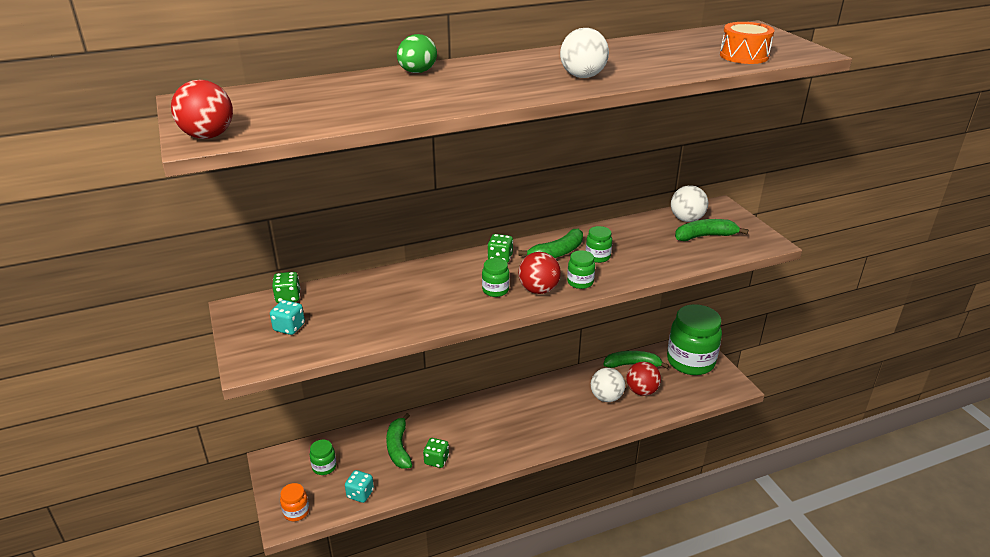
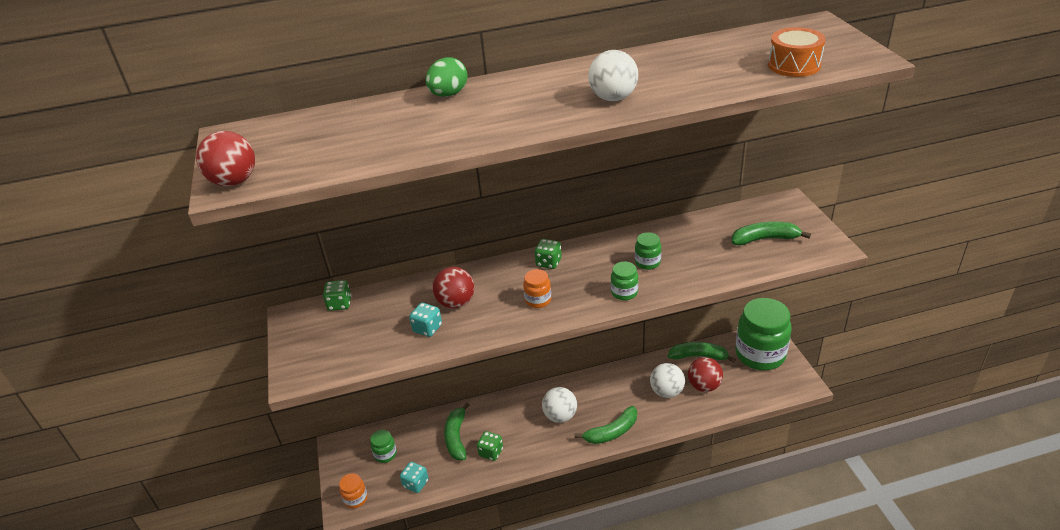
camera: 10 degrees right, 5 degrees up
(289, 327) = (336, 337): turquoise dice -> turquoise dice (427, 328)
(495, 290) = (538, 300): green jar -> orange jar
(538, 290) = (581, 301): red ball -> red ball (456, 303)
(557, 253) = (607, 257): green banana -> green banana (612, 432)
(686, 219) = (749, 218): white ball -> white ball (560, 416)

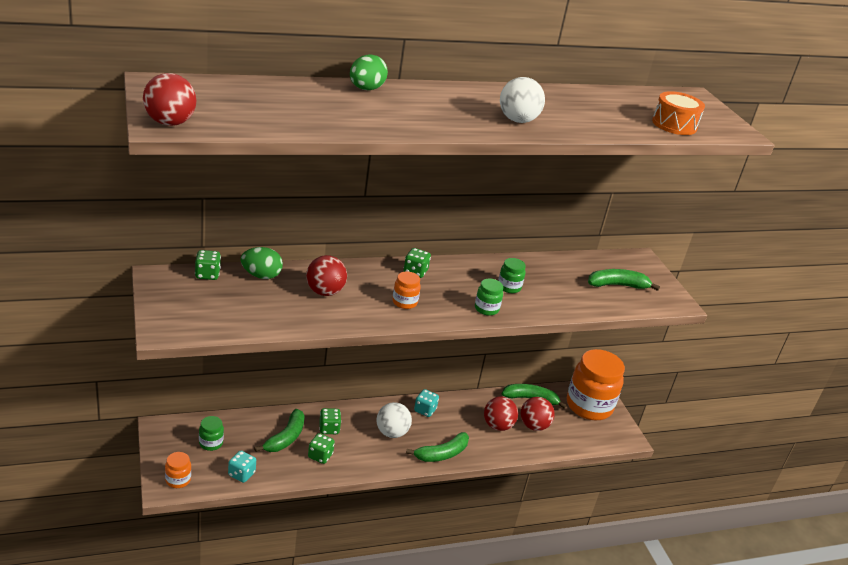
camera: 10 degrees left, 5 degrees down
(392, 295) = (261, 275): none -> green egg
(427, 328) = (296, 309): turquoise dice -> turquoise dice (425, 410)
(456, 437) = (285, 438): green banana -> green banana turned 150 degrees counterclockwise
(498, 421) = (329, 428): none -> green dice
(666, 392) = (497, 426): white ball -> red ball
(760, 354) = (589, 406): green jar -> orange jar

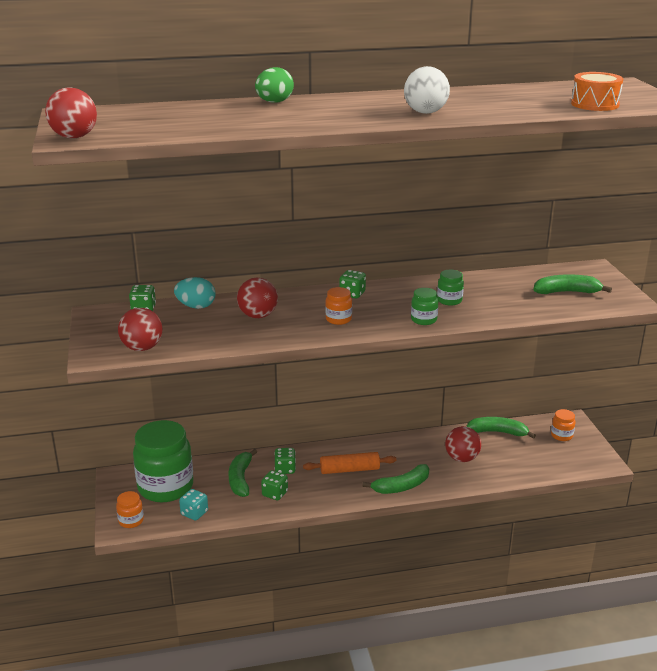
camera: 10 degrees right, 5 degrees down
(211, 443) = (165, 487): green jar -> green jar, size x2.33
(261, 275) = (196, 306): green egg -> turquoise egg
(285, 438) = (240, 479): green banana -> green banana turned 150 degrees clockwise
(391, 433) = (349, 470): white ball -> orange rolling pin
(425, 410) = (385, 448): turquoise dice -> none
(533, 426) = (501, 456): red ball -> red ball (142, 348)
(589, 406) = (561, 435): orange jar -> orange jar, size x0.43

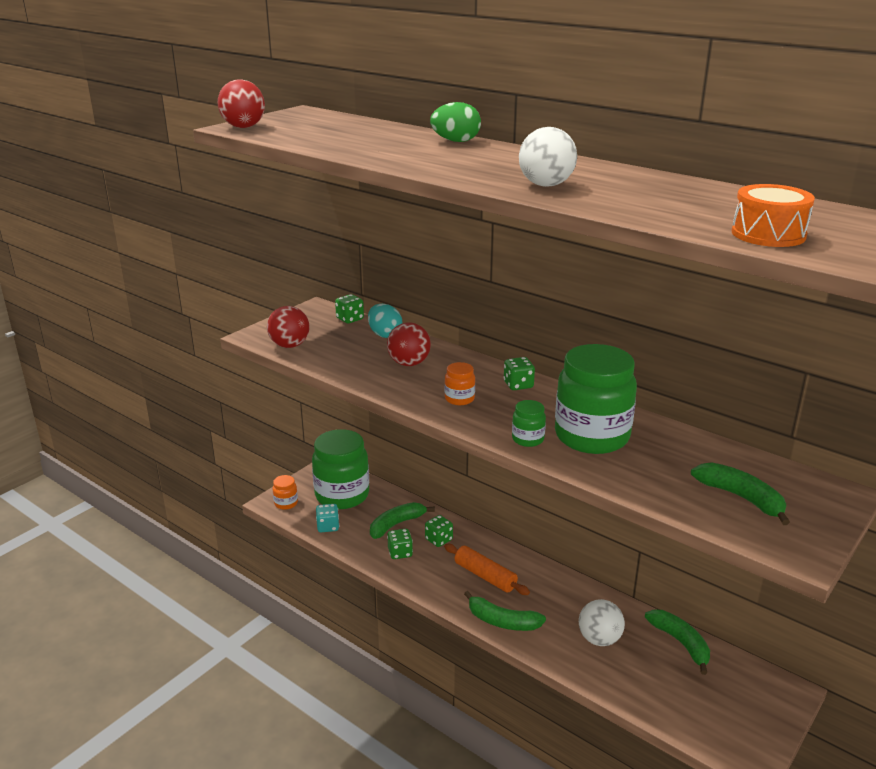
camera: 50 degrees right, 0 degrees up
(449, 300) = (591, 436): green jar -> green jar, size x2.33
(462, 458) = (599, 639): red ball -> white ball
(561, 435) = (748, 697): orange jar -> none

